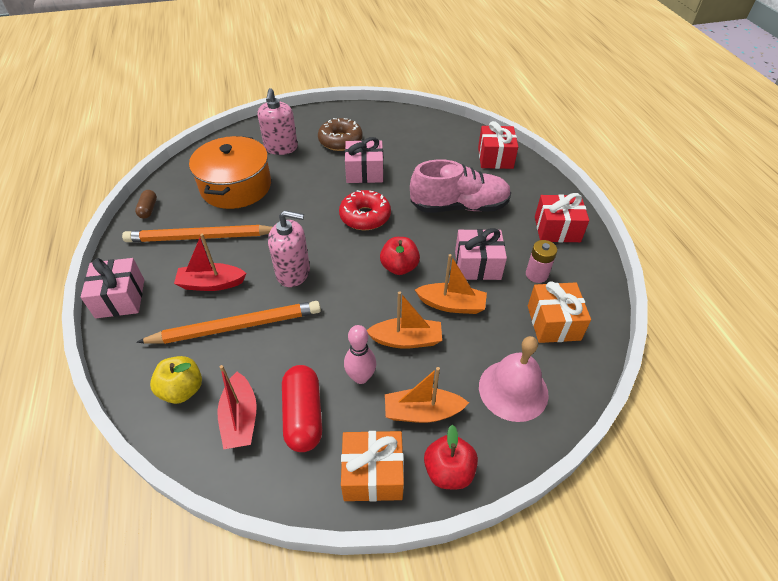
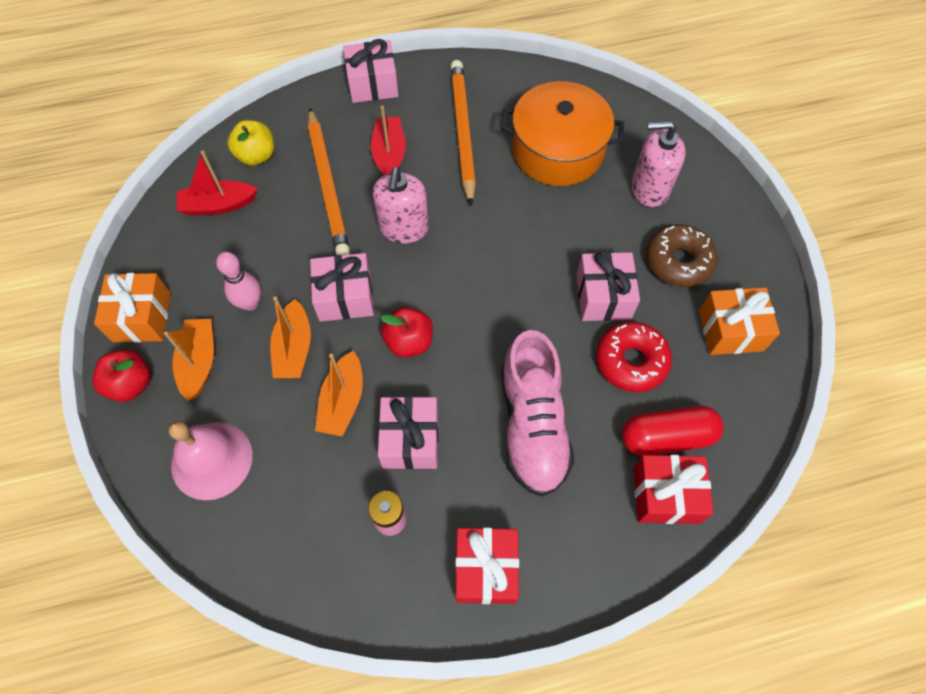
camera: 90 degrees right, 15 degrees up
(148, 209) = (509, 75): brown capsule -> none
(303, 415) = (213, 255): red capsule -> red capsule (666, 437)
(358, 308) = (345, 297): none -> pink gift
(365, 217) = (505, 300): red donut -> red donut (631, 361)
(553, 322) = (303, 527): orange gift -> orange gift (730, 330)

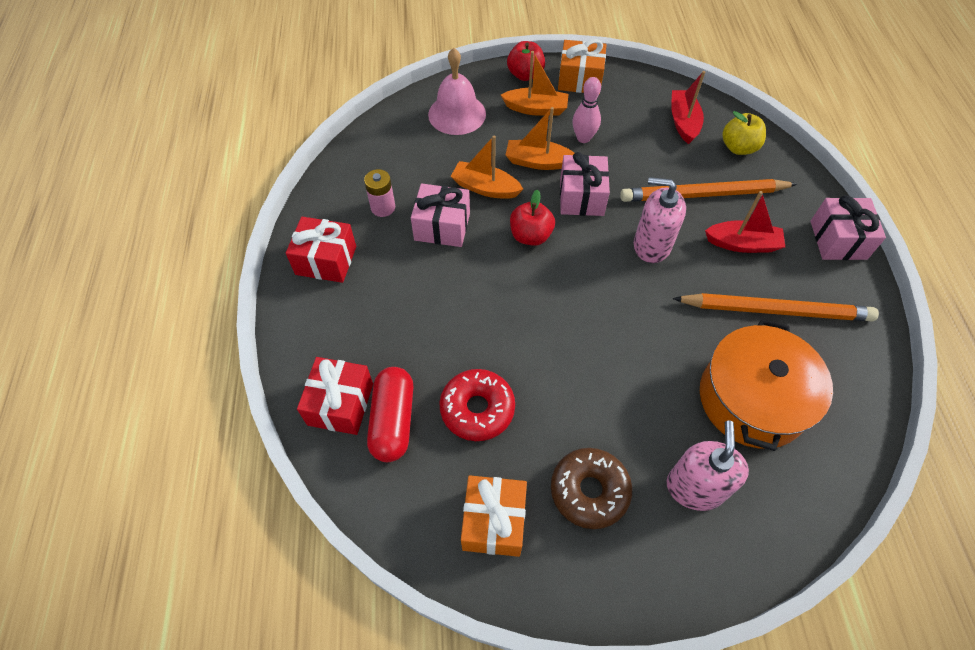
camera: 100 degrees right, 5 degrees down
(532, 425) = (433, 313): pink shoe -> none
(603, 296) = (554, 401): pink gift -> none

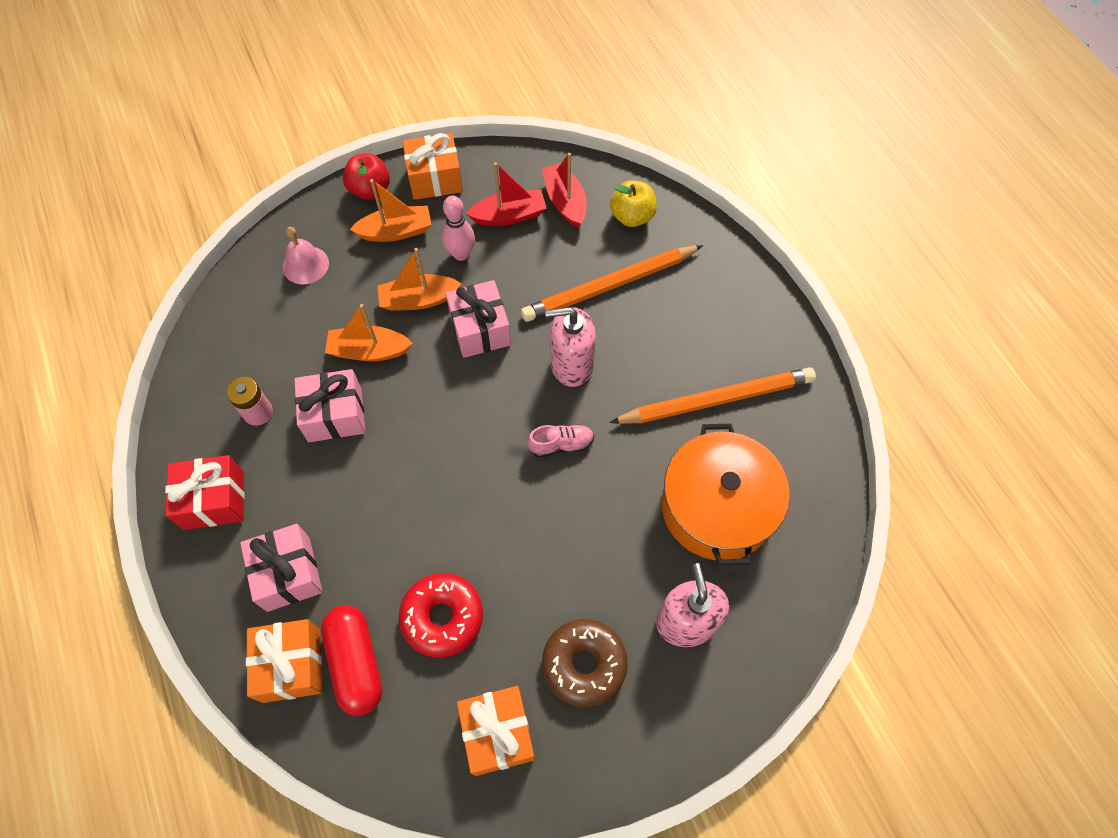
camera: 20 degrees left, 5 degrees up
(340, 404) = (291, 665): red gift -> orange gift
(457, 114) = (305, 265): pink bell -> pink bell, size x0.66
(530, 236) = (438, 395): red apple -> none
(623, 304) = (561, 444): none -> pink shoe
(742, 244) = (665, 333): red boat -> red boat (509, 215)
(838, 240) = (759, 298): pink gift -> pink gift (288, 573)

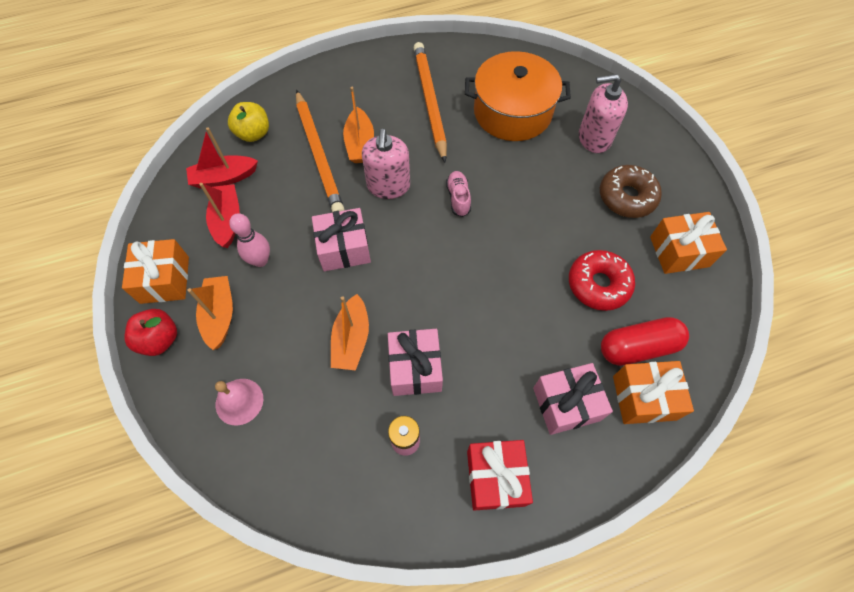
camera: 85 degrees left, 0 degrees up
(418, 300) = (303, 296): orange boat -> orange boat (360, 144)

